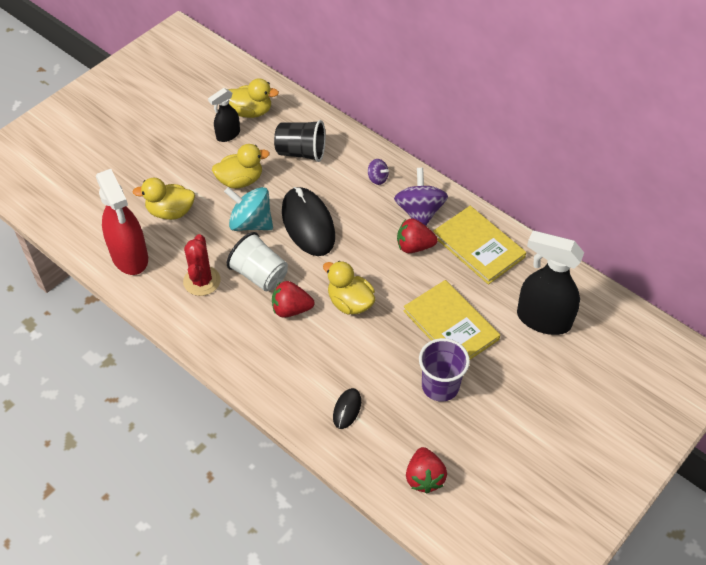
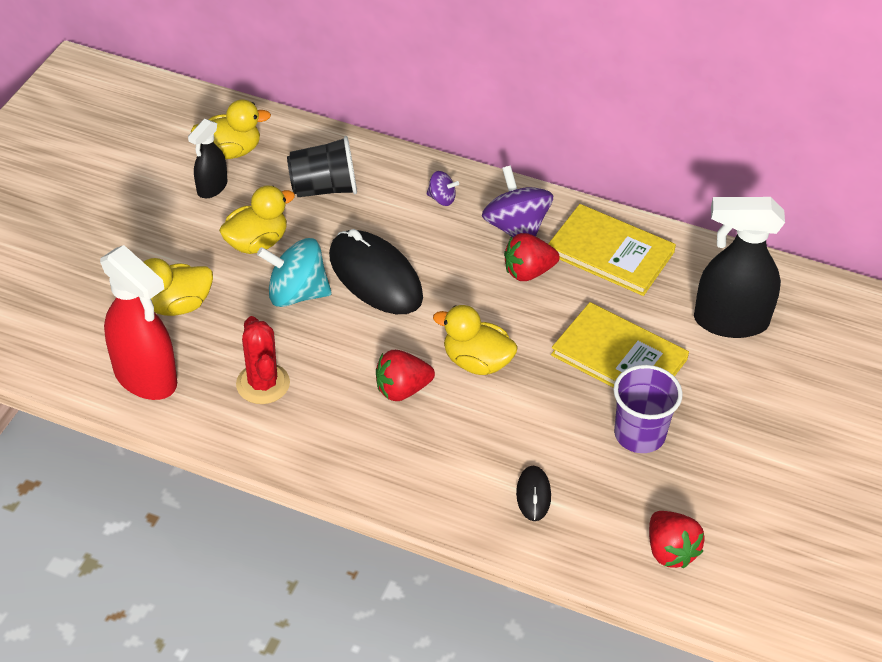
camera: 20 degrees left, 5 degrees down
(260, 275) = (339, 357): white cup -> none

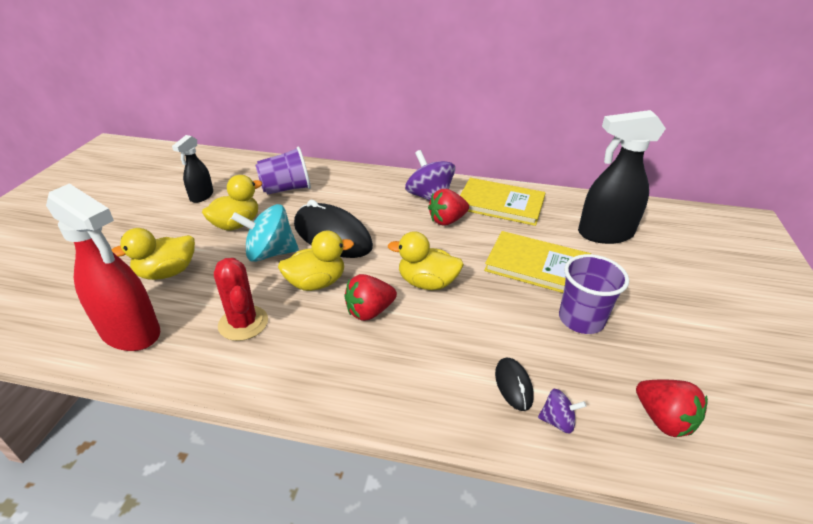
camera: 10 degrees left, 10 degrees down
(230, 151) = (216, 176): yellow duck -> yellow duck (316, 283)
(324, 188) = (286, 189): black cup -> purple cup
(442, 199) = (372, 186): purple spinning top -> purple spinning top (557, 421)

